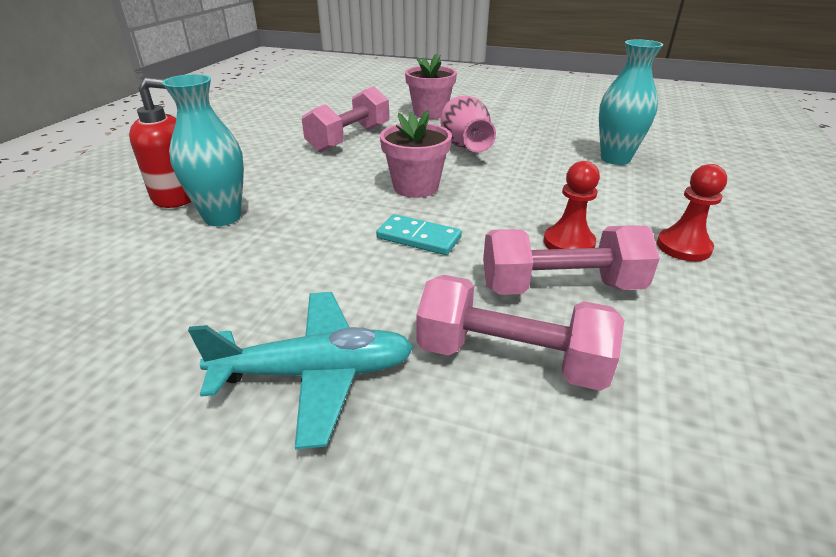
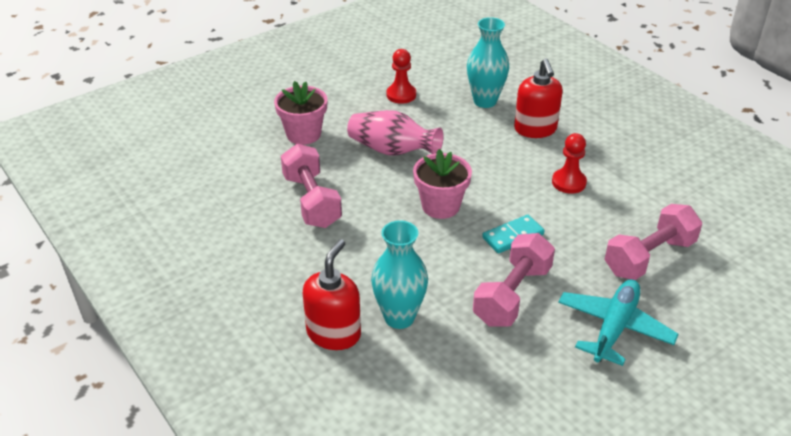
camera: 55 degrees left, 5 degrees up
(560, 287) = (607, 210): pink dumbbell -> pink dumbbell (512, 295)
(624, 195) = (535, 129): none -> red soap dispenser
(683, 247) = (605, 147): red pawn -> red pawn (401, 95)

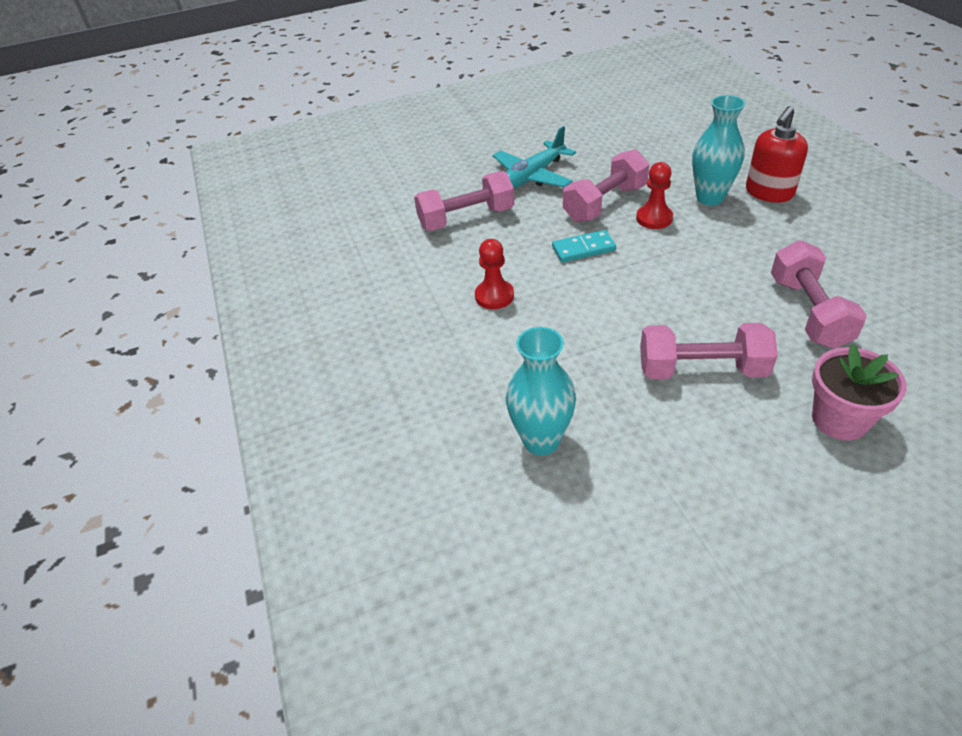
camera: 160 degrees left, 5 degrees up
(392, 150) = (701, 369): pink vase -> pink dumbbell
(401, 95) = (676, 480): red pawn -> red pawn (654, 218)
(440, 206) = (651, 287): pink flower pot -> none
(535, 129) = (492, 375): red soap dispenser -> none

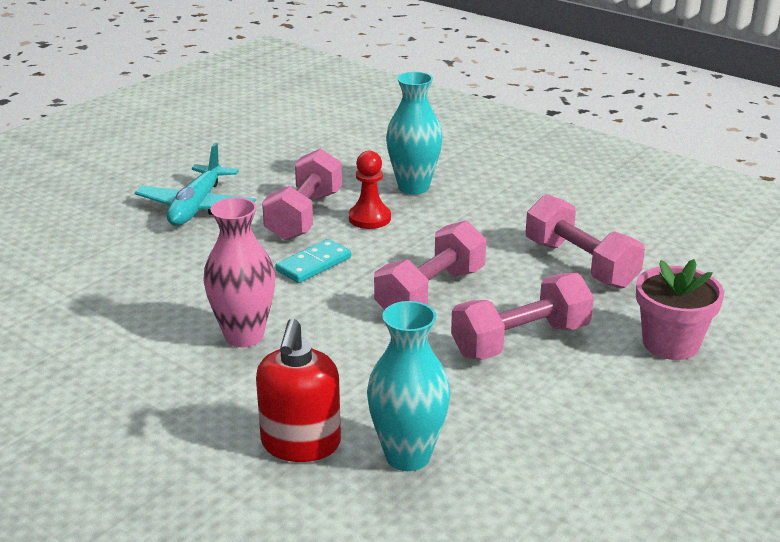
camera: 35 degrees left, 15 degrees down
(466, 218) = (145, 267): pink dumbbell -> pink dumbbell (430, 293)
(494, 296) = (244, 336): red pawn -> pink vase
(769, 192) = (468, 171): red soap dispenser -> red soap dispenser (301, 444)

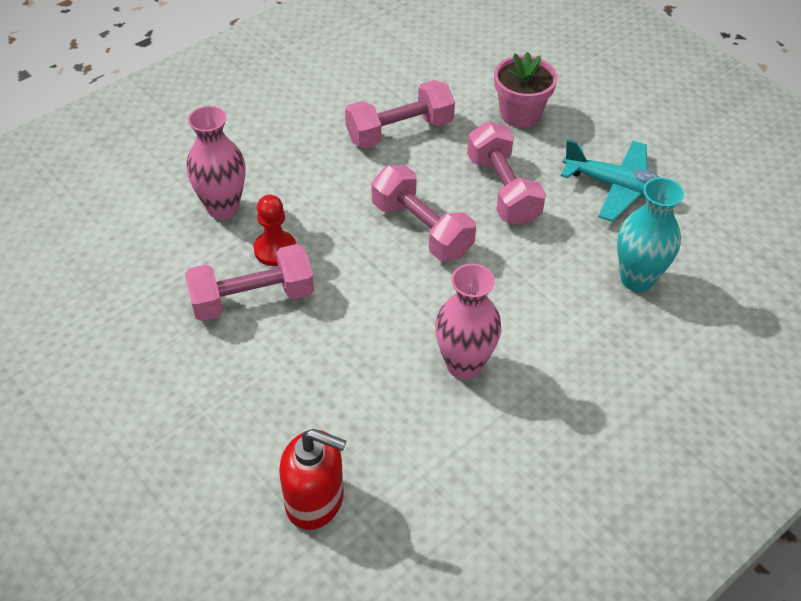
camera: 80 degrees left, 20 degrees up
(196, 207) = (197, 390): turquoise plane -> turquoise plane (618, 188)
(301, 444) = (619, 339): red soap dispenser -> red soap dispenser (315, 500)
(304, 216) = (252, 299): pink dumbbell -> pink dumbbell turned 45 degrees counterclockwise
(314, 264) = (351, 302): turquoise domino -> none
(413, 187) = (223, 208): turquoise vase -> pink vase

